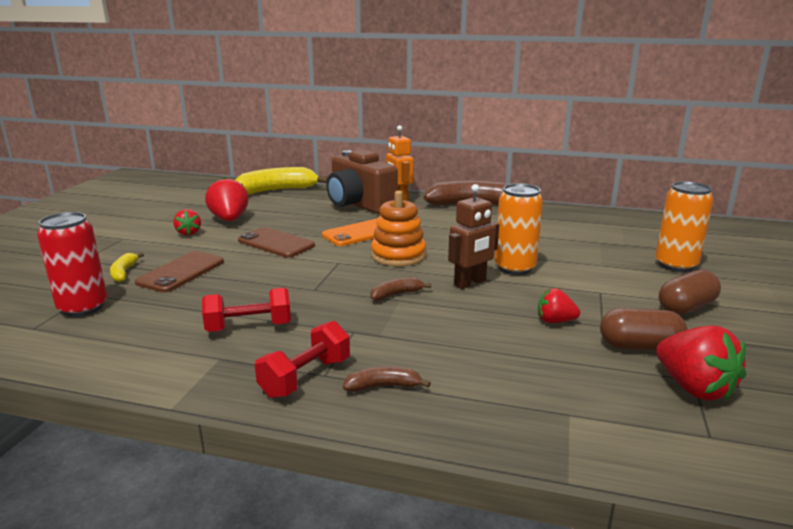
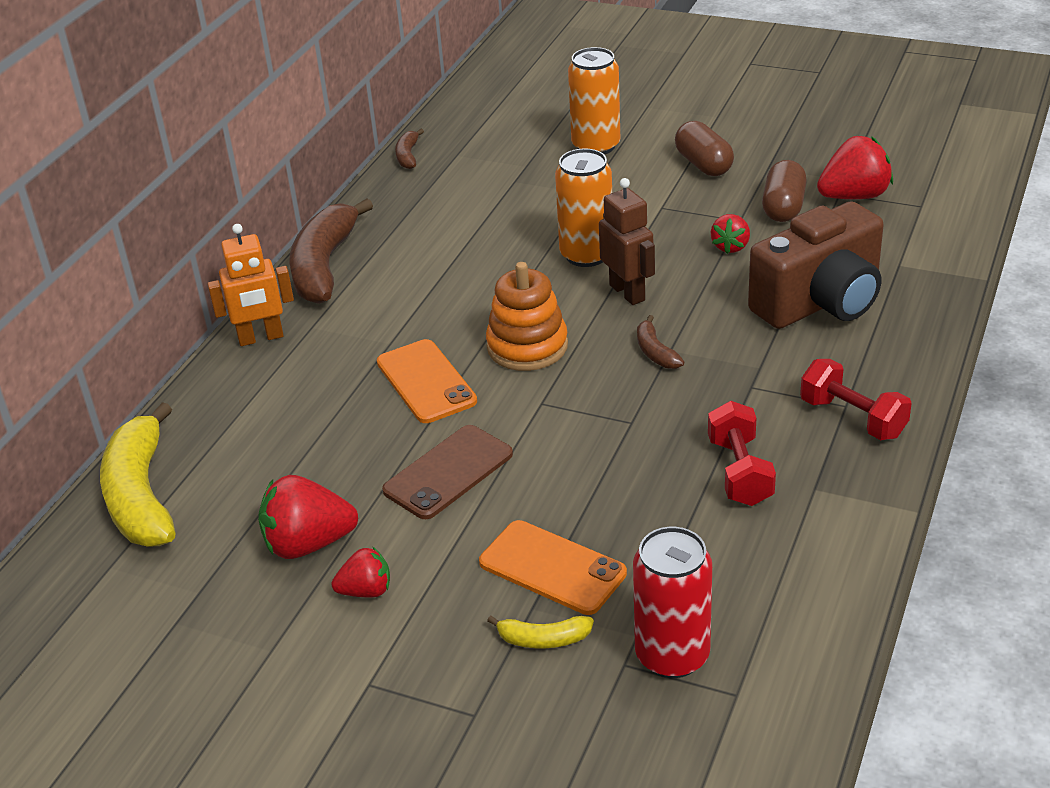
camera: 80 degrees left, 15 degrees up
(181, 272) = (552, 568): brown phone -> orange phone
(359, 205) = (280, 383): brown camera -> brown camera (820, 302)
(383, 386) = (865, 365): brown banana -> brown banana (408, 156)

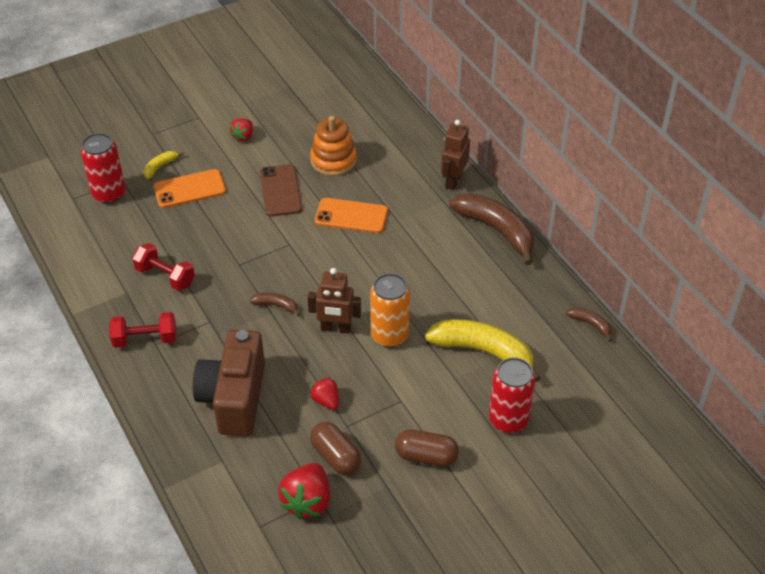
camera: 125 degrees right, 10 degrees up
(141, 495) = (375, 103): yellow banana -> yellow banana (483, 351)
(261, 338) = (453, 180): orange robot -> brown robot
(308, 544) = (288, 134): red strawberry -> none
(527, 346) = (336, 264): orange stacking toy -> orange stacking toy (333, 160)
(596, 146) = (508, 420): orange can -> red can

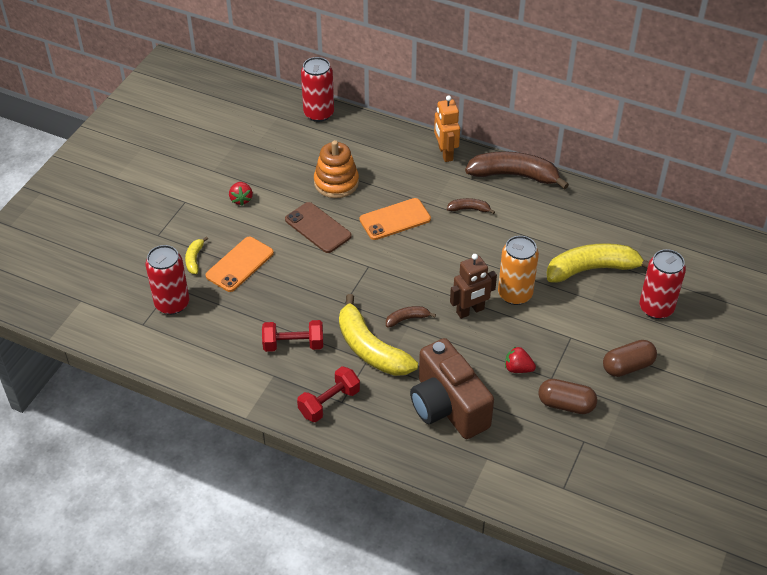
camera: 35 degrees left, 0 degrees up
(221, 314) = (370, 349): none -> yellow banana
(307, 501) = (579, 449): red strawberry -> none
(377, 95) = (319, 113): none -> red can
(453, 180) = (445, 153): brown robot -> orange robot
(590, 324) = (644, 210): brown banana -> brown banana (469, 209)

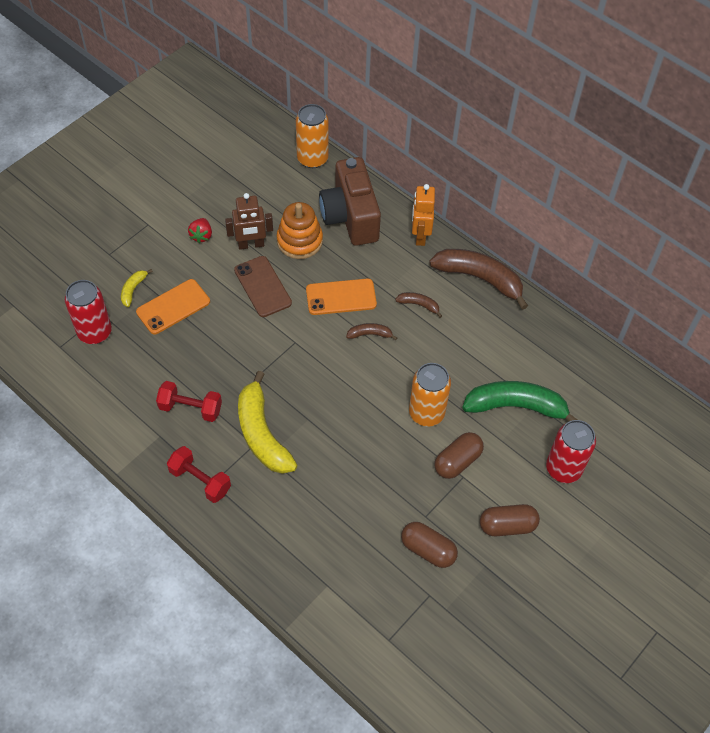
camera: 15 degrees right, 10 degrees up
(319, 113) = (312, 159): red can -> orange can
(329, 403) = (200, 480): red dumbbell -> red dumbbell turned 60 degrees clockwise
(407, 319) = (310, 411): brown banana -> brown banana (370, 334)
(447, 407) = (311, 518): brown camera -> brown camera (350, 217)
(470, 311) = (375, 419): brown robot -> brown robot (251, 245)
(518, 368) = (396, 496): red strawberry -> none
(560, 326) = (457, 461): none -> brown capsule
(592, 269) = (516, 406): yellow banana -> green banana

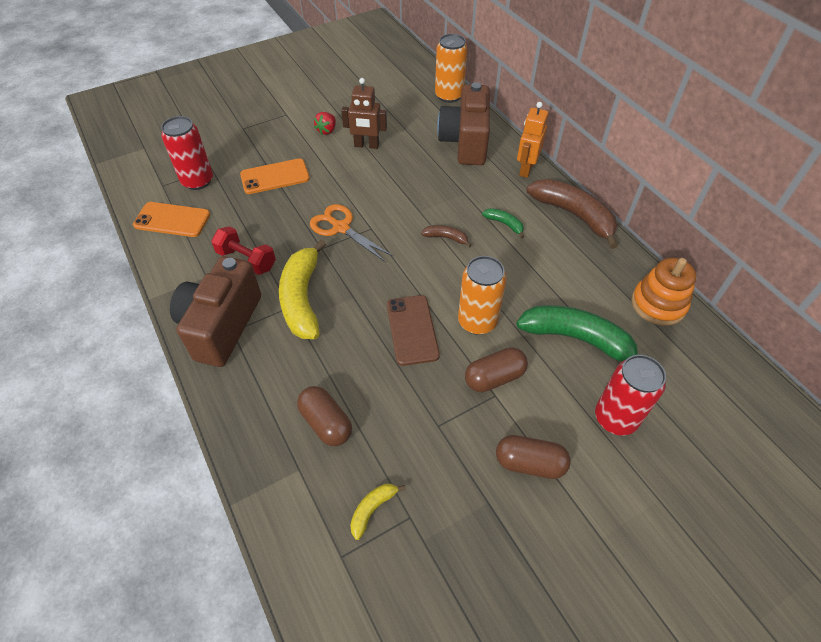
camera: 20 degrees right, 5 degrees down
(133, 289) = (248, 157): yellow banana -> yellow banana (372, 509)
(200, 480) = (222, 326): red dumbbell -> brown camera
(262, 286) = (361, 178): brown phone -> brown phone (412, 330)
(266, 349) = (341, 228): none -> orange scissors
(299, 241) = (411, 151): orange stacking toy -> orange stacking toy (658, 304)
(341, 297) = (430, 201): orange phone -> orange phone (172, 220)
(419, 305) = (504, 224): brown banana -> green banana
(428, 550) = (427, 463): brown capsule -> brown capsule (326, 423)

